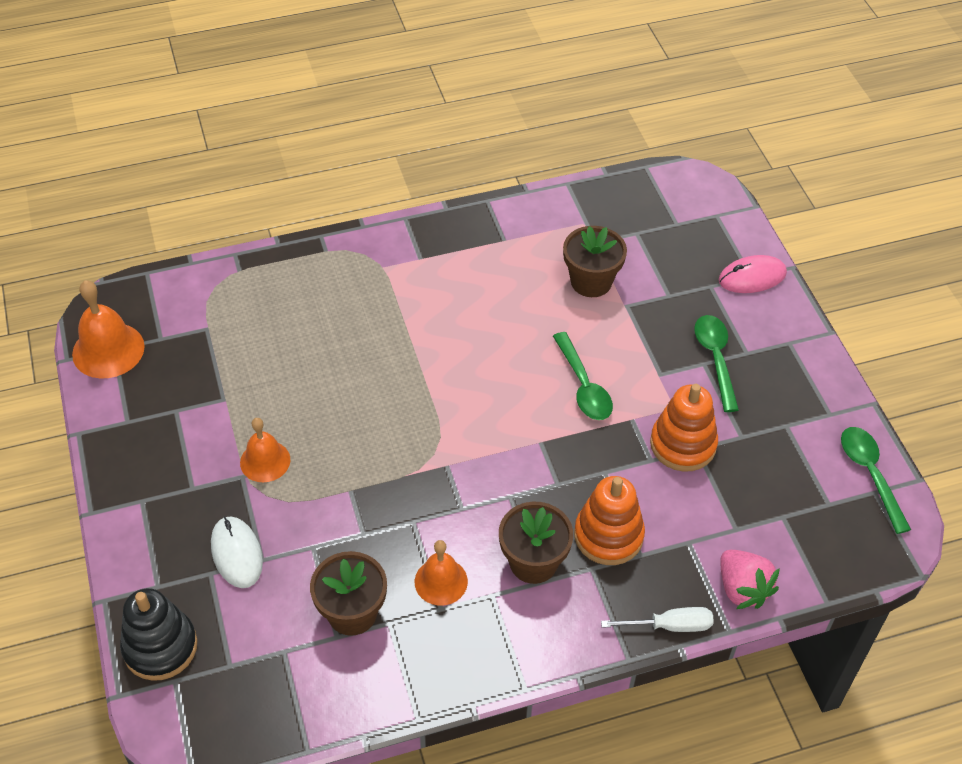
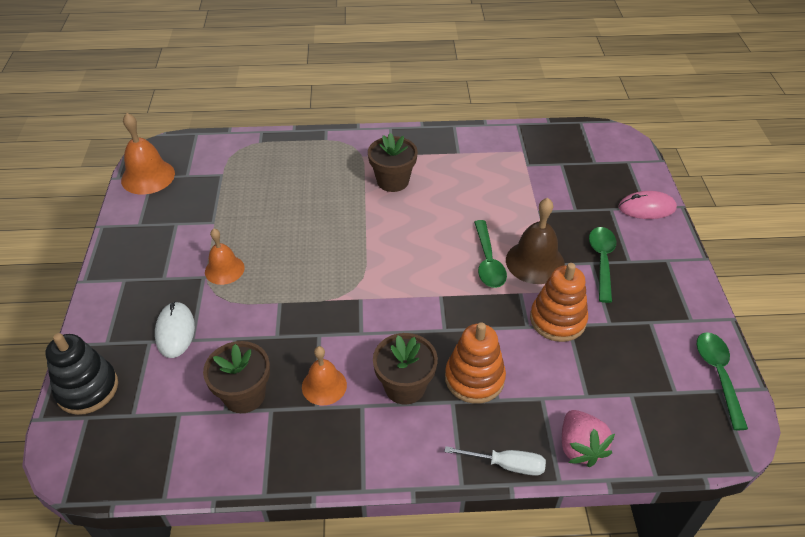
camera: 15 degrees right, 5 degrees down
(591, 281) = (516, 190): brown flower pot -> brown flower pot (393, 181)
(638, 375) = (535, 262): none -> brown bell

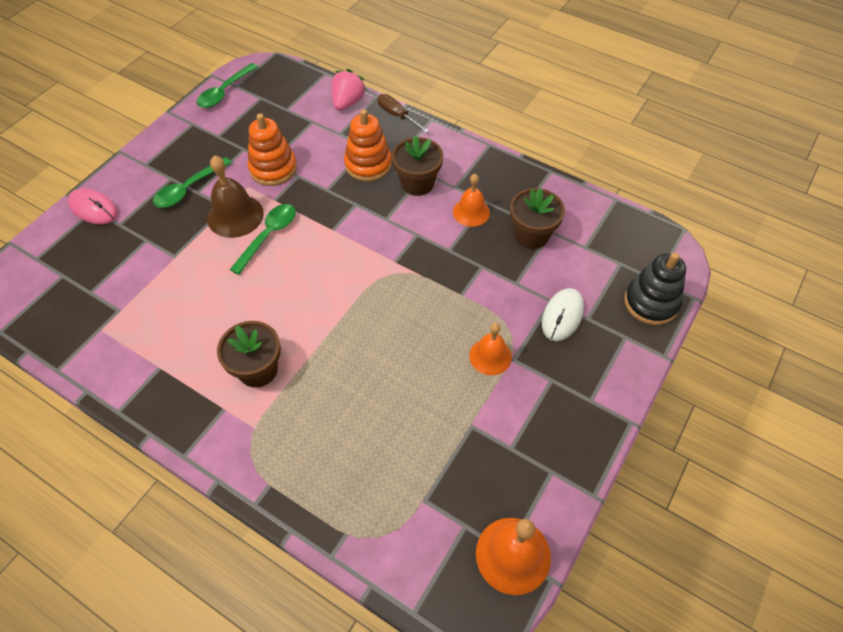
camera: 145 degrees left, 10 degrees up
(506, 465) = (397, 115): white screwdriver -> brown screwdriver

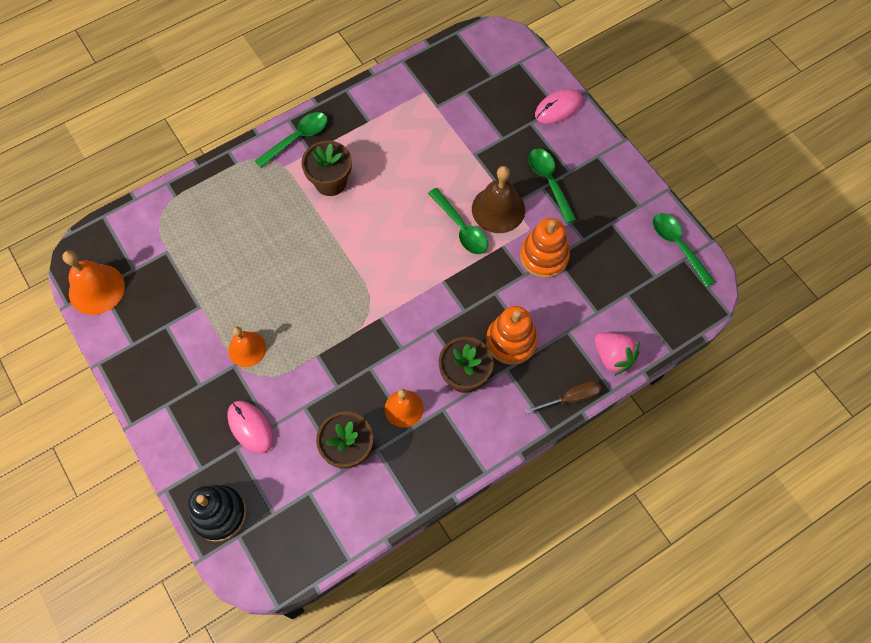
camera: 115 degrees right, 10 degrees up
(209, 432) = (297, 138): none -> green spoon
(562, 316) = (250, 427): white mouse -> pink mouse

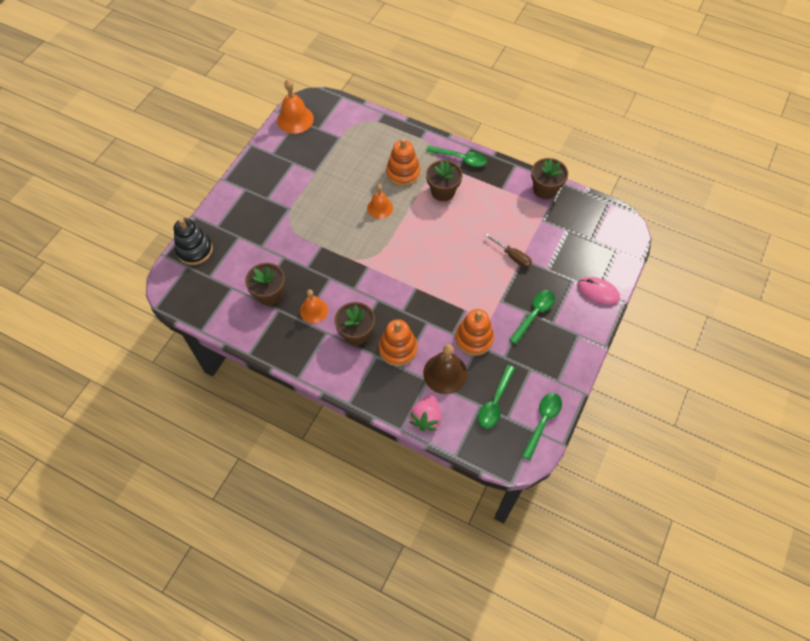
camera: 60 degrees right, 5 degrees down
(247, 349) = (303, 209): orange bell -> orange bell (380, 207)
(250, 427) = (255, 237): pink mouse -> none
(273, 209) = (403, 173): none -> orange stacking toy
(399, 81) = (545, 189): none -> brown flower pot
(461, 228) = (461, 279): green spoon -> green spoon (495, 402)
(498, 209) = (490, 294): brown bell -> brown bell (445, 373)
(571, 398) = (379, 405): brown screwdriver -> brown screwdriver (512, 256)

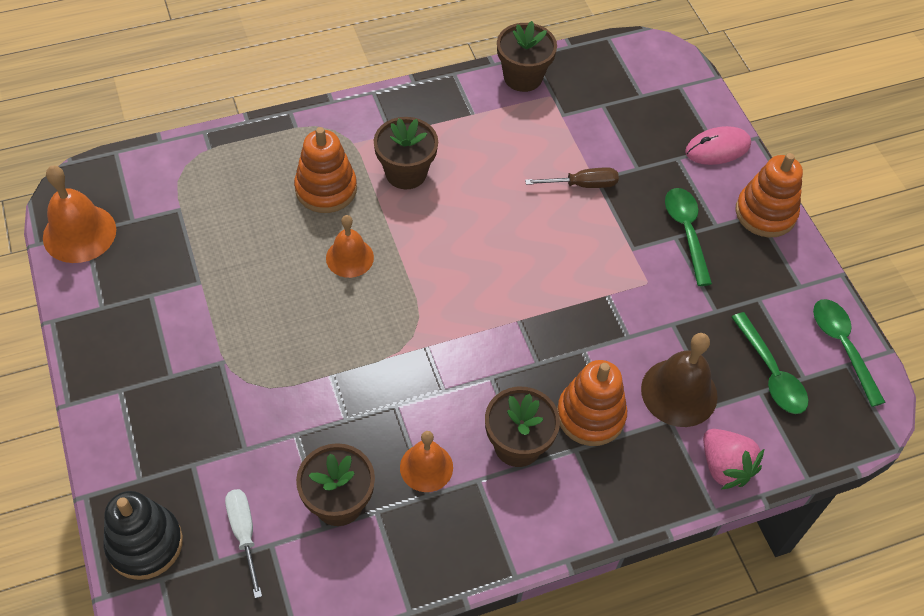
camera: 50 degrees left, 5 degrees down
(228, 276) = (244, 534): none -> white screwdriver
(460, 158) = (378, 115): green spoon -> none
(474, 338) = (659, 320): orange stacking toy -> orange stacking toy (765, 213)

